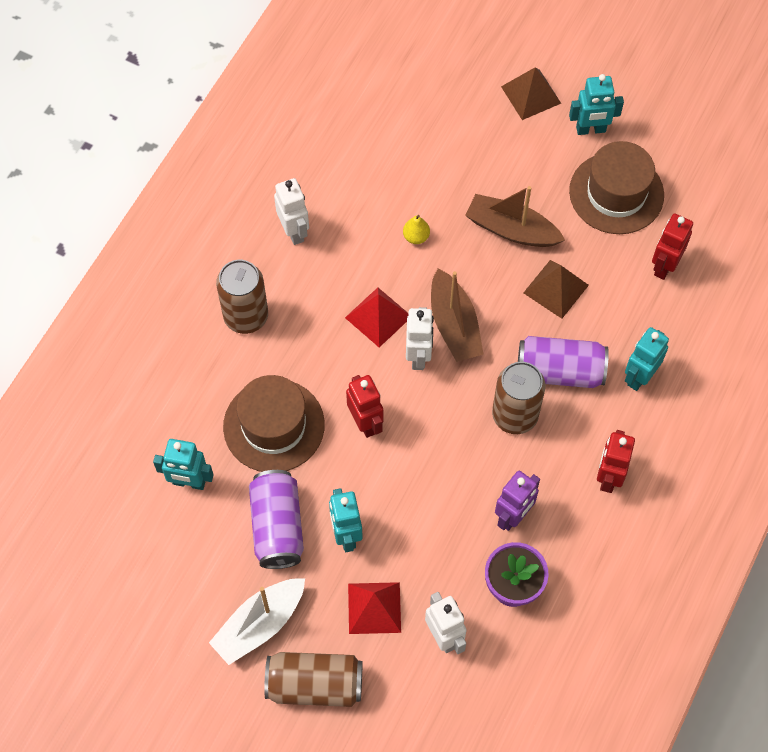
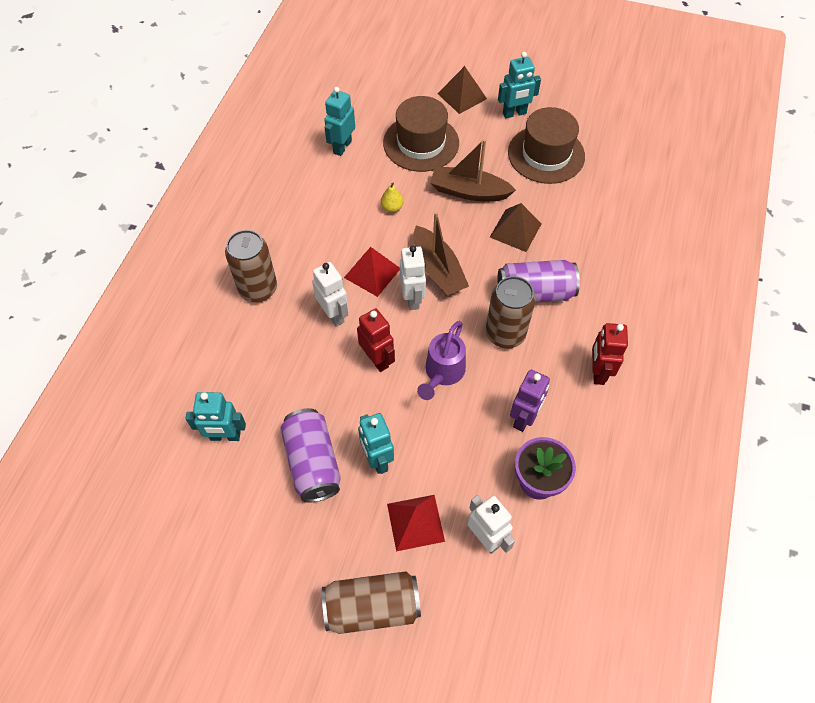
camera: 10 degrees left, 5 degrees down
(259, 624) = (309, 557): white boat -> none
(274, 425) = (296, 375): brown hat -> brown hat (421, 143)
(294, 231) = (289, 217): white robot -> white robot (334, 314)
(435, 450) = (442, 373): none -> purple watering can
(639, 376) = (601, 287): turquoise robot -> turquoise robot (342, 147)
(664, 266) = (598, 201): red robot -> none

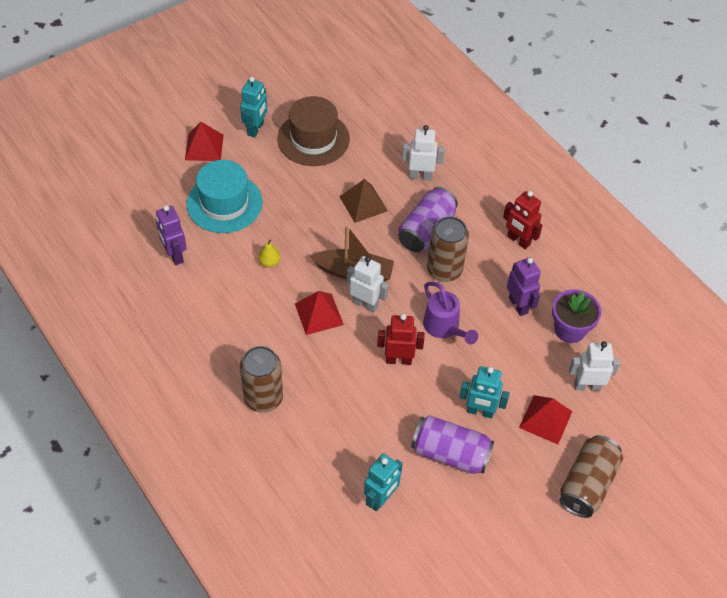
camera: 55 degrees left, 5 degrees down
(334, 314) = (334, 362): white robot -> white robot (420, 176)
(342, 147) = (174, 255): turquoise robot -> purple robot
(421, 143) = (224, 203): brown hat -> turquoise hat
(462, 96) = (204, 147): brown pyramid -> red pyramid
(469, 192) = (301, 206): brown boat -> none

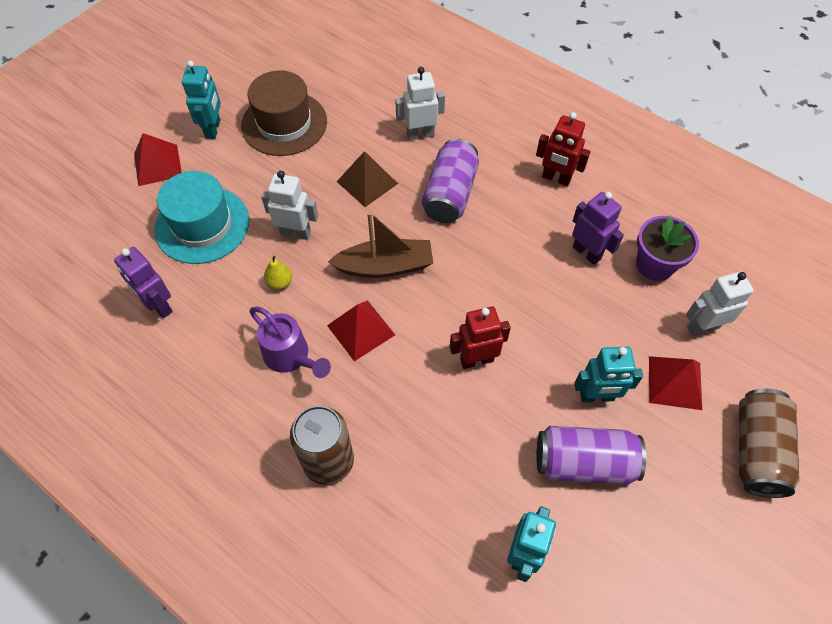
camera: 15 degrees left, 5 degrees up
(365, 304) = (412, 301): white robot -> white robot (296, 233)
(444, 270) = (488, 234): brown can -> none
(444, 327) = (514, 304): purple watering can -> purple watering can (290, 356)

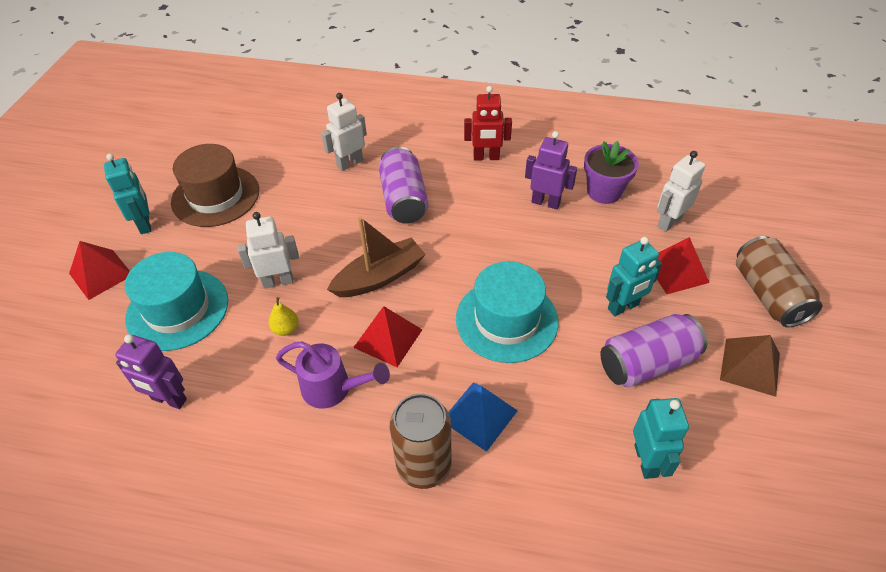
camera: 25 degrees left, 10 degrees down
(367, 182) = (323, 216): brown pyramid -> brown pyramid (750, 366)
(399, 439) = (479, 415): none -> blue pyramid
(476, 359) = (506, 320): red robot -> turquoise hat

